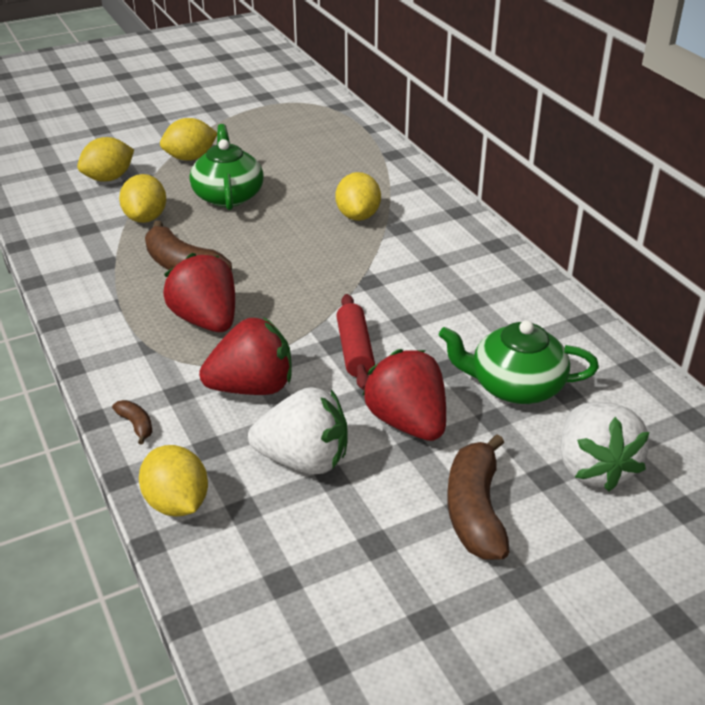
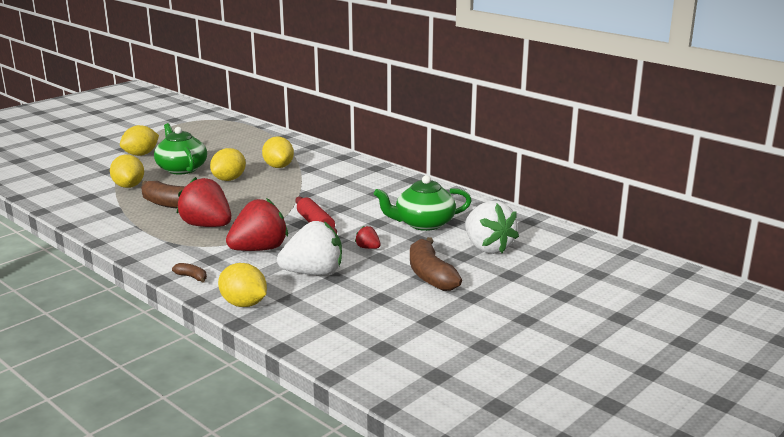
camera: 20 degrees left, 15 degrees down
(109, 178) = (86, 171): yellow lemon -> yellow lemon (229, 179)
(407, 422) = (368, 248): red strawberry -> red strawberry, size x0.44

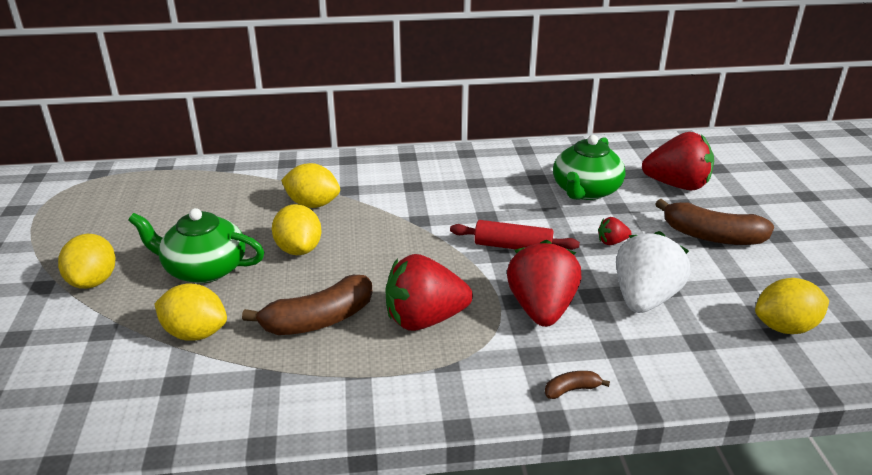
camera: 50 degrees left, 10 degrees up
(244, 304) = (686, 378): yellow lemon -> yellow lemon (785, 327)
(487, 248) = (677, 185): white strawberry -> red strawberry

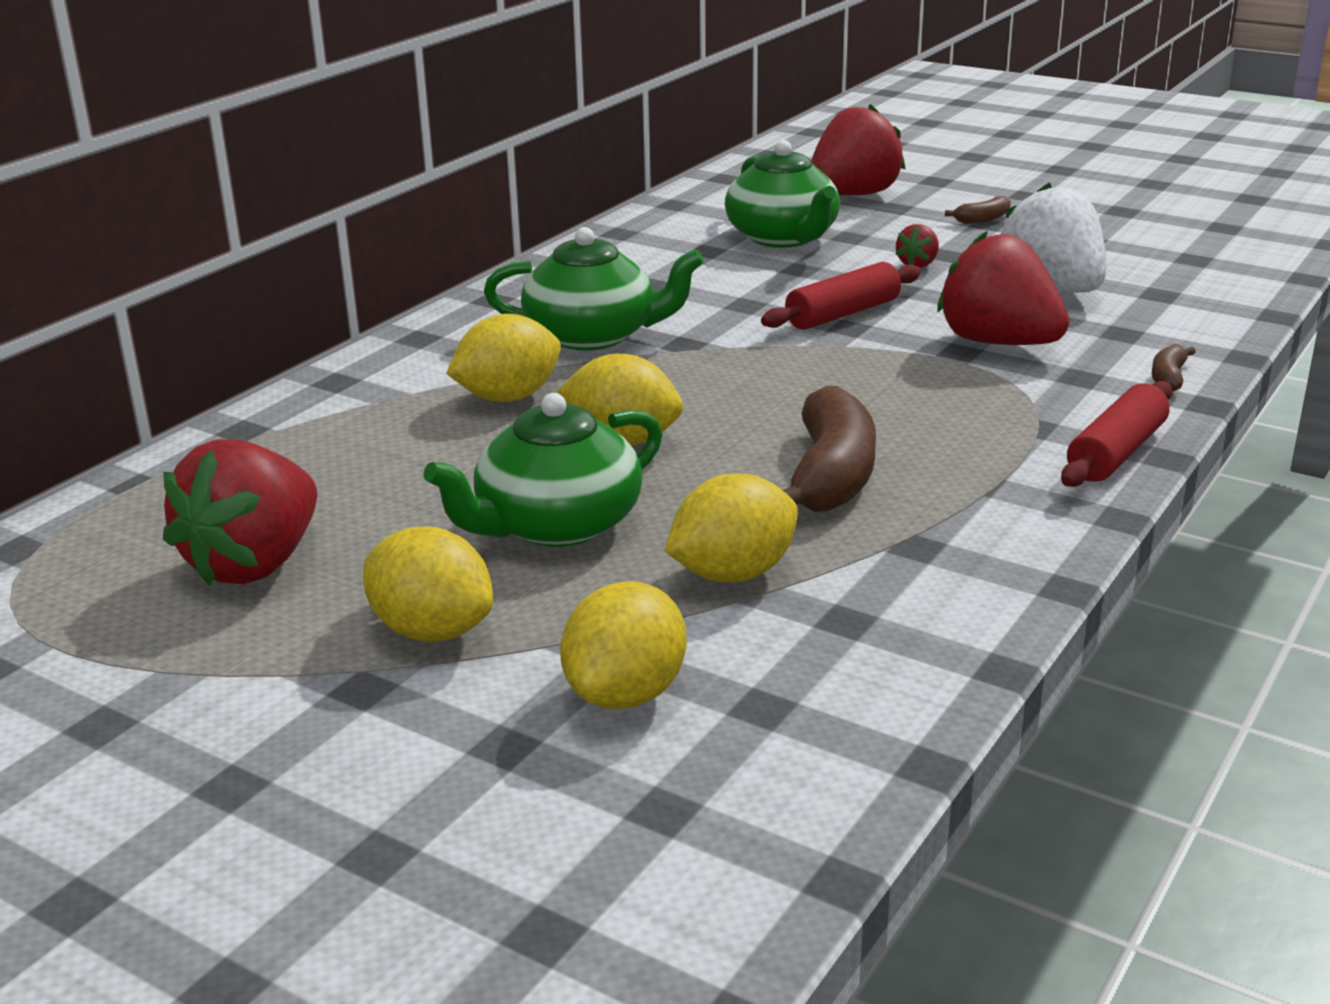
camera: 50 degrees left, 5 degrees down
(399, 195) = (593, 336): none -> green teapot
(424, 319) = (927, 411): red strawberry -> red strawberry (255, 564)
(443, 405) = (1116, 453): none -> red rolling pin
(712, 236) = (983, 219): brown banana -> brown banana, size x0.46
(785, 327) = (1185, 252): yellow lemon -> yellow lemon (626, 694)

